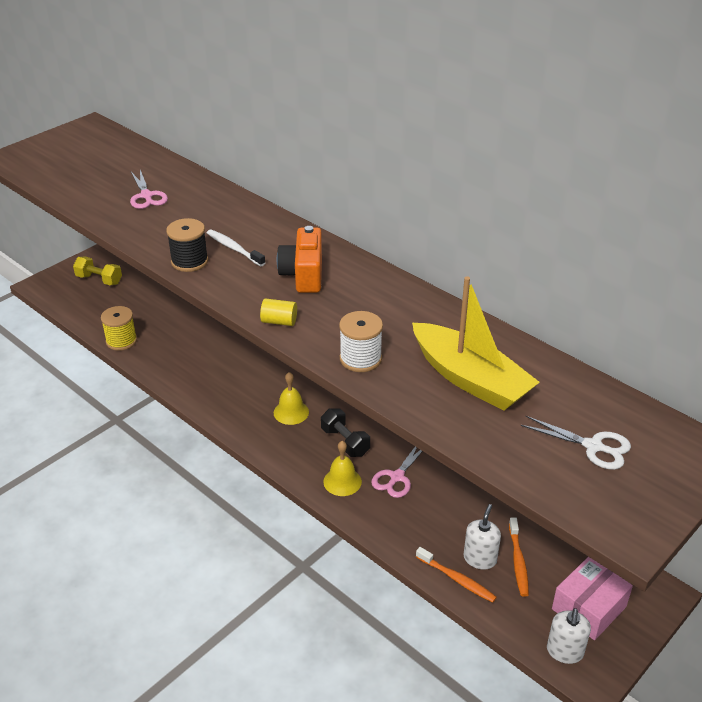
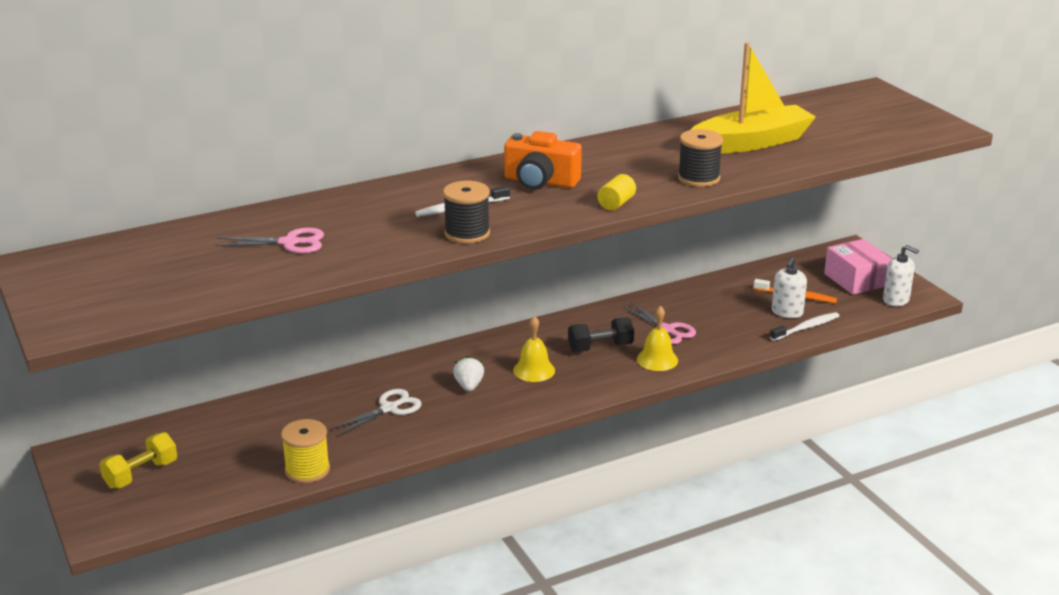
camera: 70 degrees left, 10 degrees down
(253, 384) = (469, 386): none -> white strawberry
(360, 359) = (698, 178): white spool -> black spool
(457, 579) = (806, 328): orange toothbrush -> white toothbrush
(480, 559) = (787, 312): white soap dispenser -> white soap dispenser turned 105 degrees counterclockwise
(593, 446) = (853, 120): white scissors -> white scissors (389, 408)

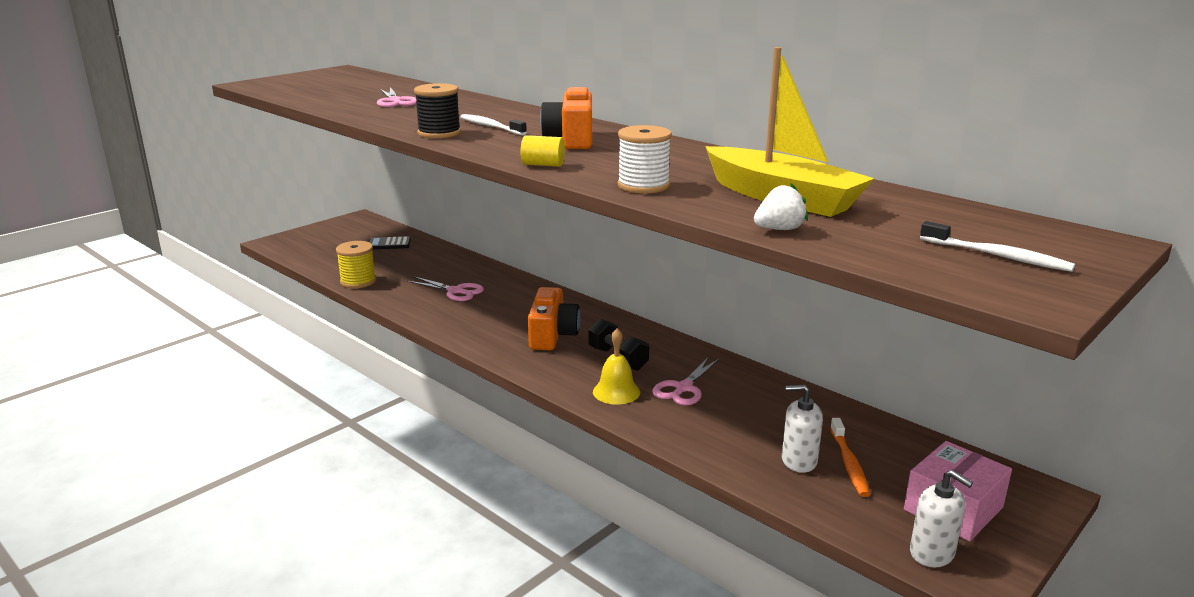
camera: 70 degrees right, 5 degrees down
(141, 474) = (339, 238): yellow dumbbell -> none
(199, 438) = (389, 244): none -> black calculator
(389, 408) = (455, 291): white scissors -> pink scissors
(469, 386) = (508, 313): white strawberry -> white strawberry (779, 229)
(534, 370) = (552, 335): yellow bell -> orange camera
(698, 178) = (643, 186): black spool -> white spool
(806, 328) = (772, 480): white toothbrush -> white toothbrush (997, 256)
(896, 300) = (932, 553): white soap dispenser -> white soap dispenser turned 60 degrees counterclockwise

